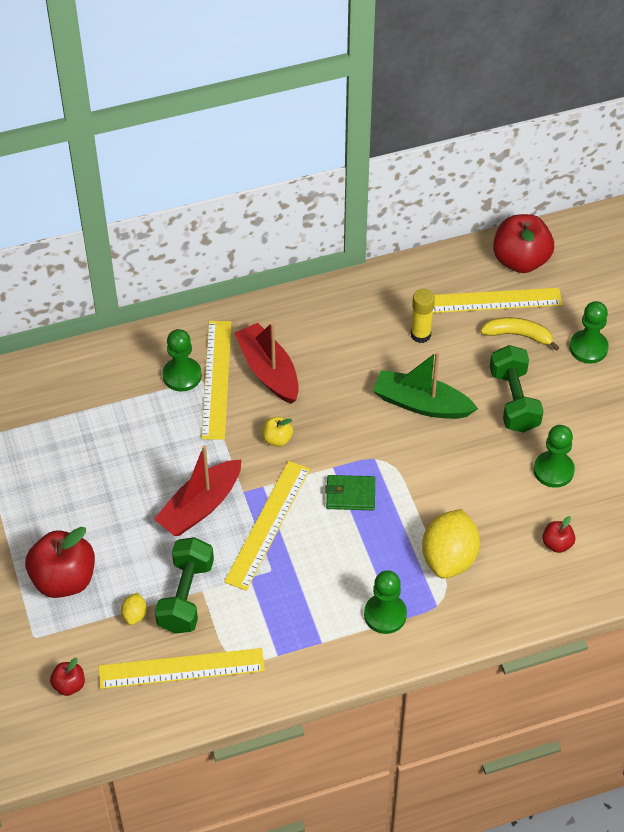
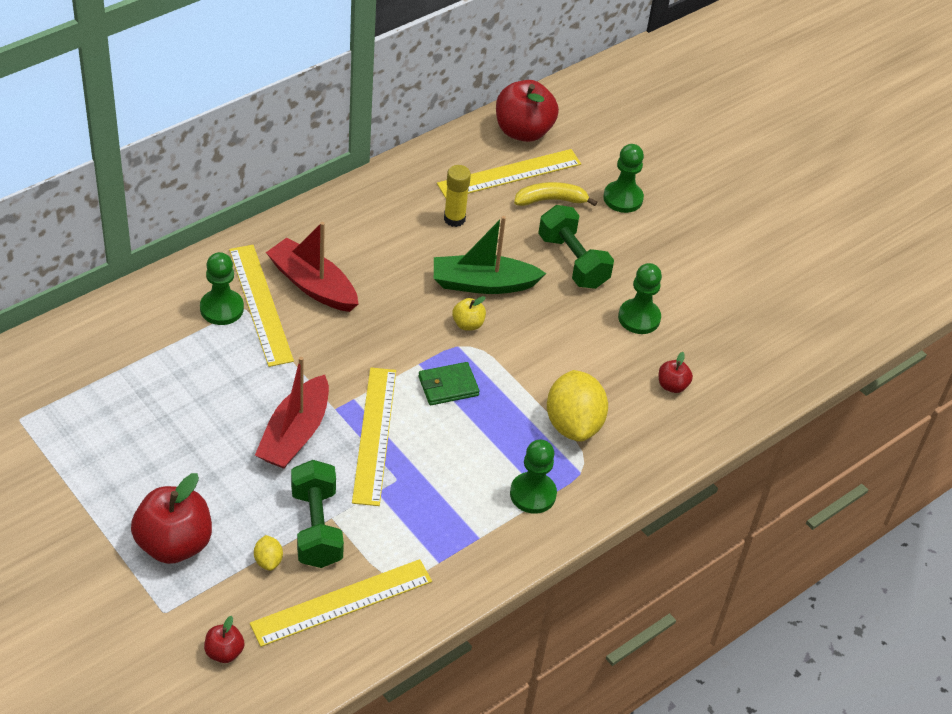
camera: 25 degrees left, 5 degrees down
(277, 439) = (349, 349): yellow apple -> yellow apple (468, 324)

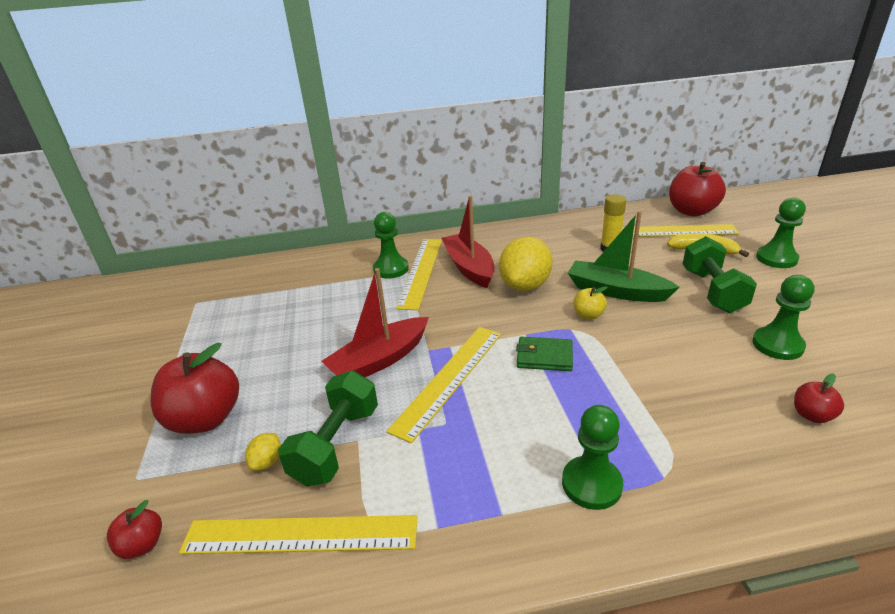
camera: 35 degrees right, 15 degrees down
(573, 424) = (670, 423): yellow lemon -> yellow lemon (525, 285)

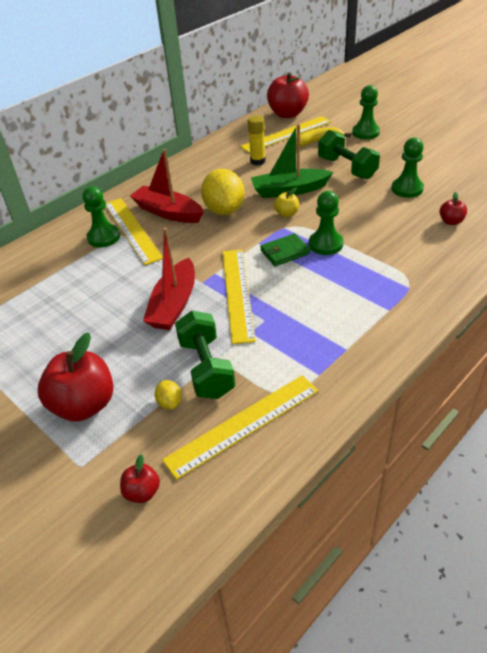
camera: 35 degrees left, 10 degrees up
(591, 484) = (378, 309): green pawn -> green pawn (325, 244)

